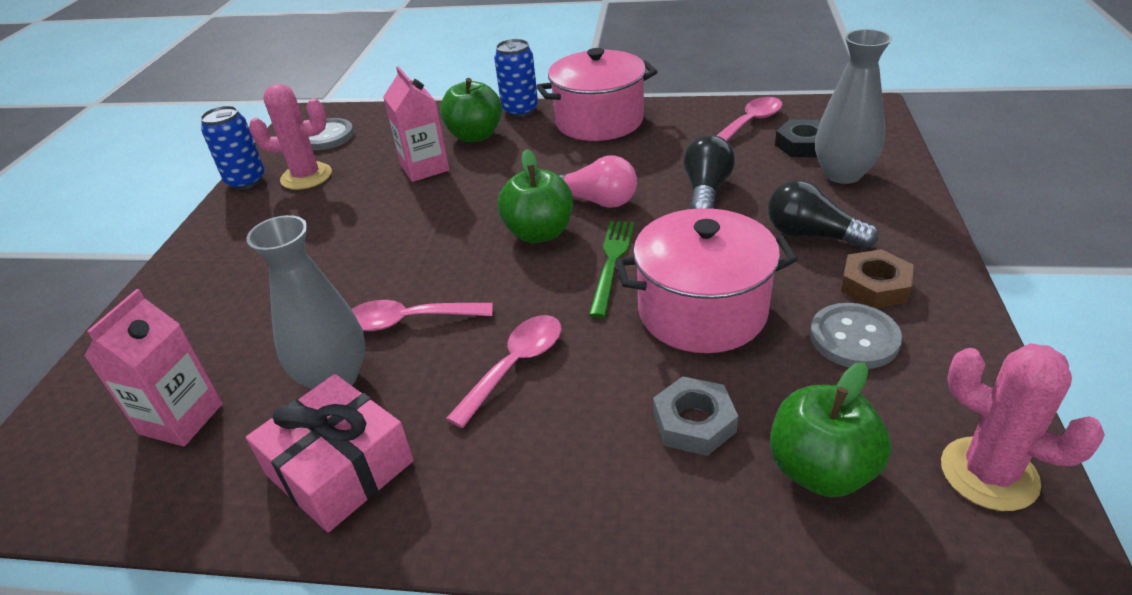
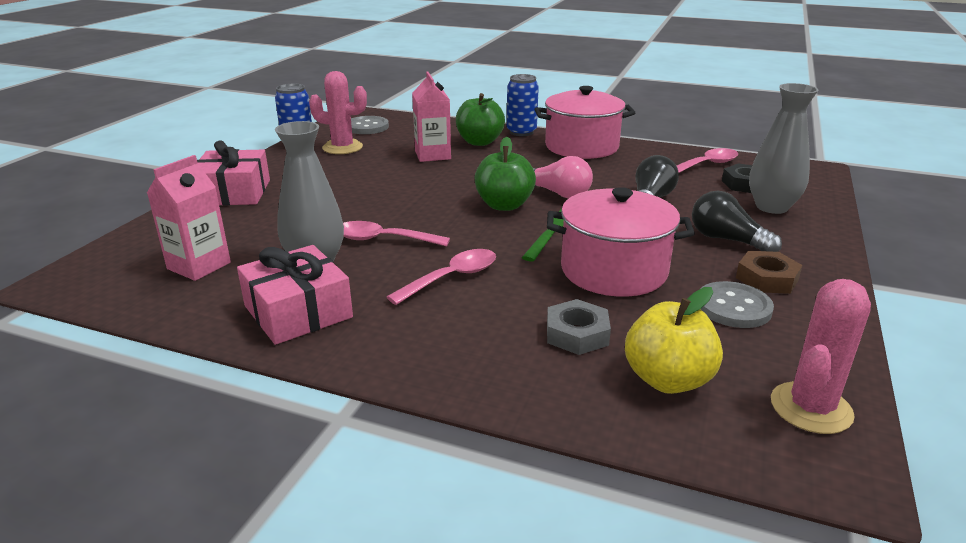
camera: 10 degrees right, 10 degrees down
(188, 281) = (234, 192): none -> pink gift
(820, 470) = (667, 379): green apple -> yellow apple
(989, 474) = (811, 408): pink cactus -> pink cactus turned 75 degrees clockwise

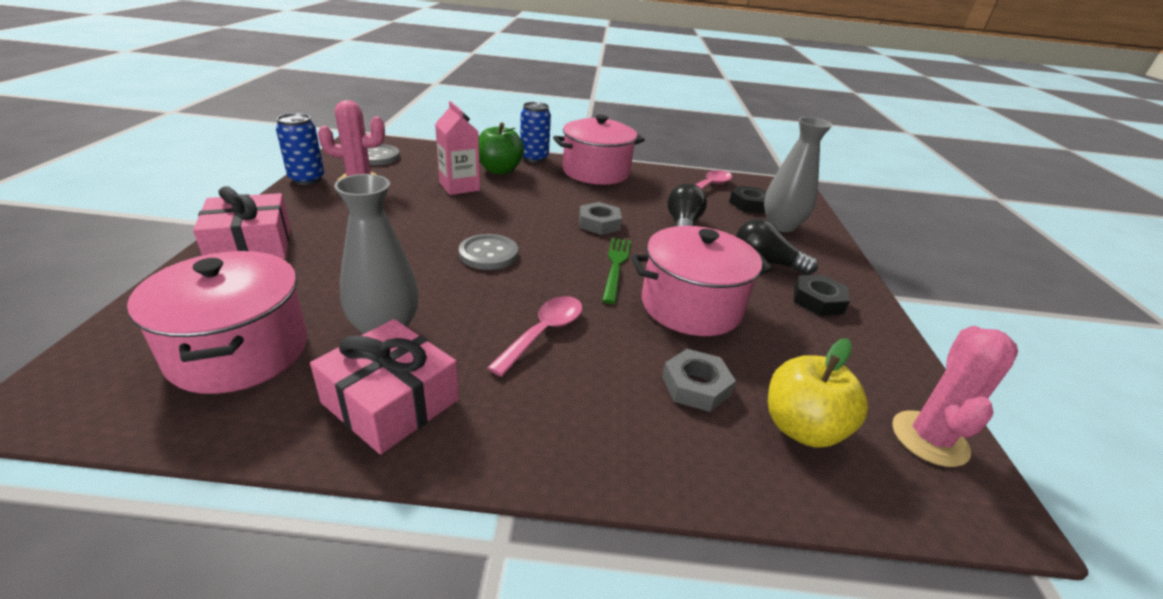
camera: 20 degrees left, 5 degrees up
(199, 266) = (239, 351): pink carton -> pink pot
(383, 239) = (450, 292): pink spoon -> none
(504, 205) = (556, 240): green apple -> none
(558, 193) = (599, 223): pink light bulb -> grey nut
(733, 307) = (809, 335): grey button -> grey button (488, 254)
(767, 279) = (818, 300): brown nut -> black nut

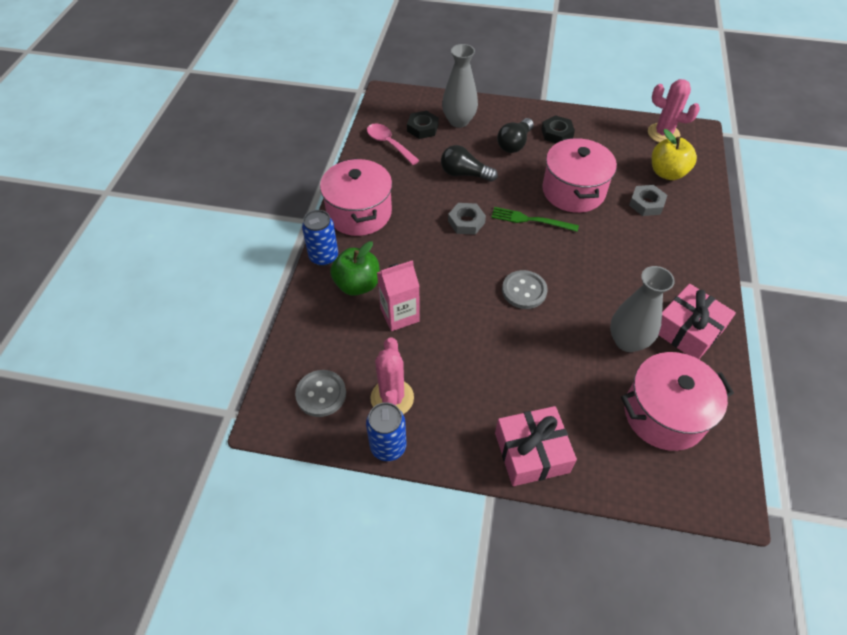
camera: 80 degrees left, 20 degrees up
(544, 333) = (614, 262): pink spoon -> none

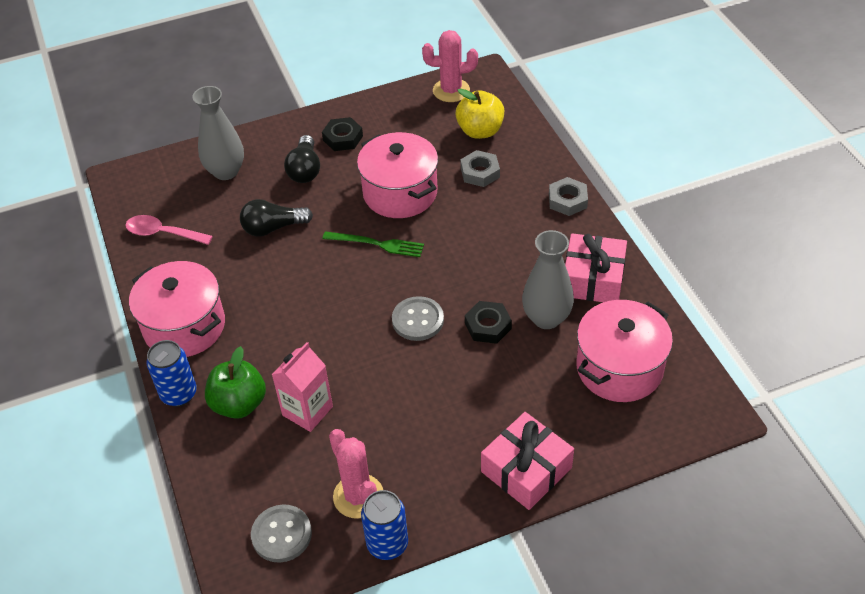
camera: 30 degrees left, 5 degrees down
(422, 128) = (190, 198): black nut -> black nut (488, 326)
(466, 222) = (310, 279): grey nut -> grey nut (567, 200)
(531, 220) = (377, 244): green fork -> green fork turned 150 degrees counterclockwise

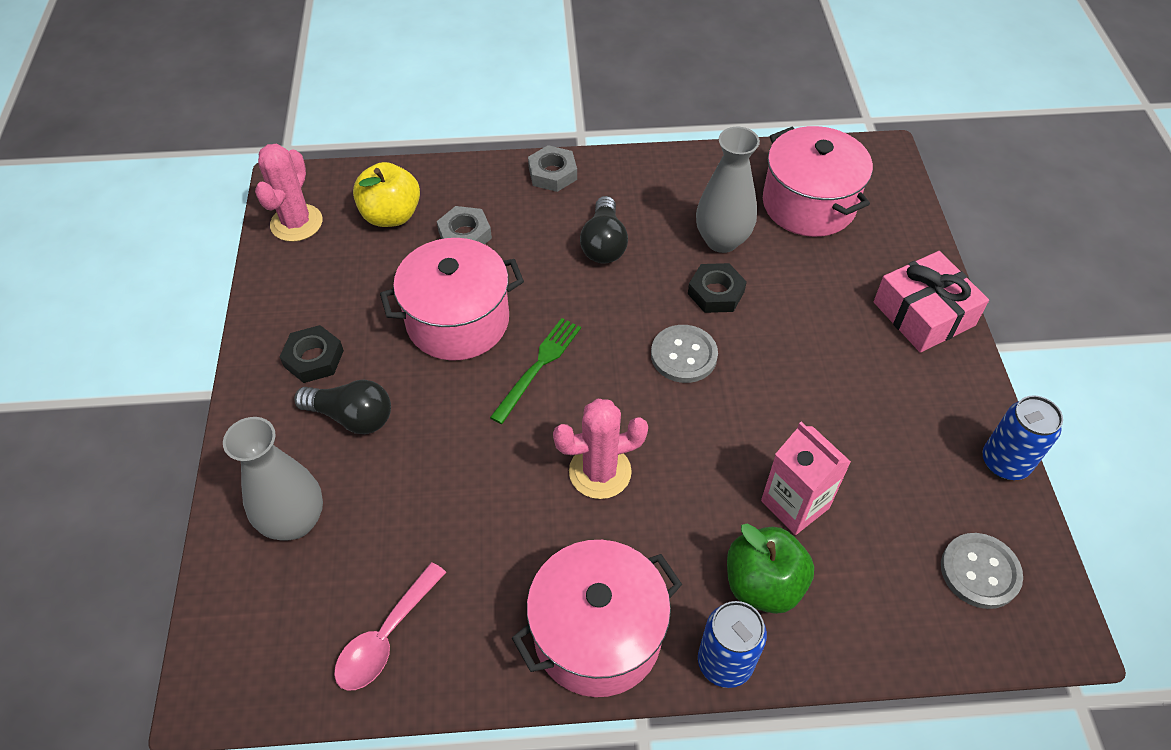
camera: 75 degrees left, 5 degrees up
(273, 228) = (450, 480): black light bulb -> black light bulb (604, 244)
(358, 496) = (935, 477): pink cactus -> pink cactus (600, 472)
(593, 279) = (679, 188): pink gift -> none

